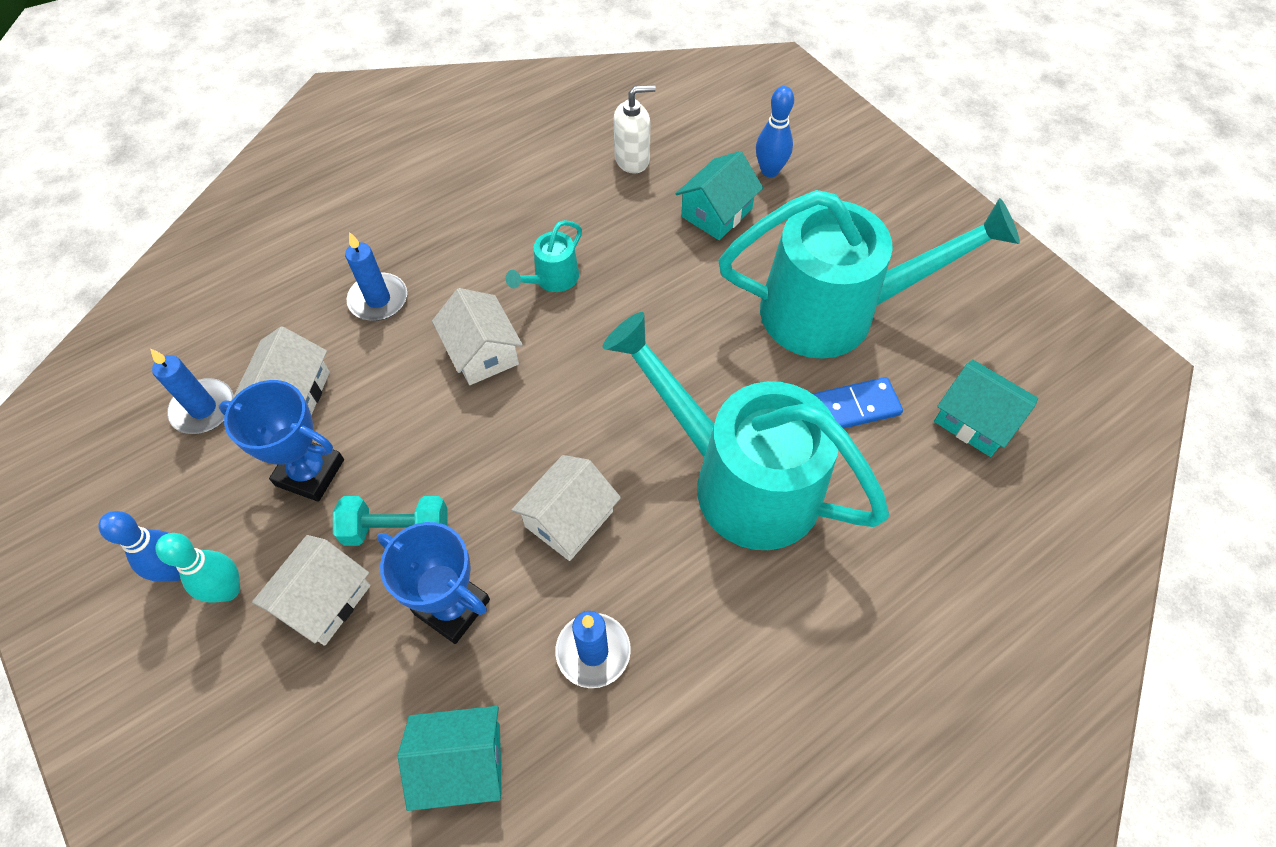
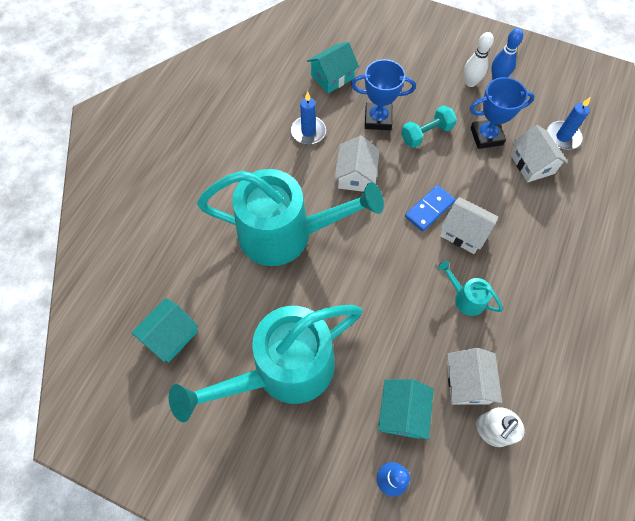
camera: 150 degrees right, 5 degrees up
(228, 590) = (470, 82): turquoise bowling pin -> white bowling pin
(324, 600) = (430, 97): white house -> white house (467, 382)
(378, 300) = (545, 232): blue candle -> none
(552, 279) = (465, 298): turquoise watering can -> turquoise watering can turned 60 degrees counterclockwise
(854, 407) = (244, 307): blue domino -> blue domino (429, 209)
(975, 420) = (171, 335): turquoise house -> turquoise house turned 60 degrees counterclockwise

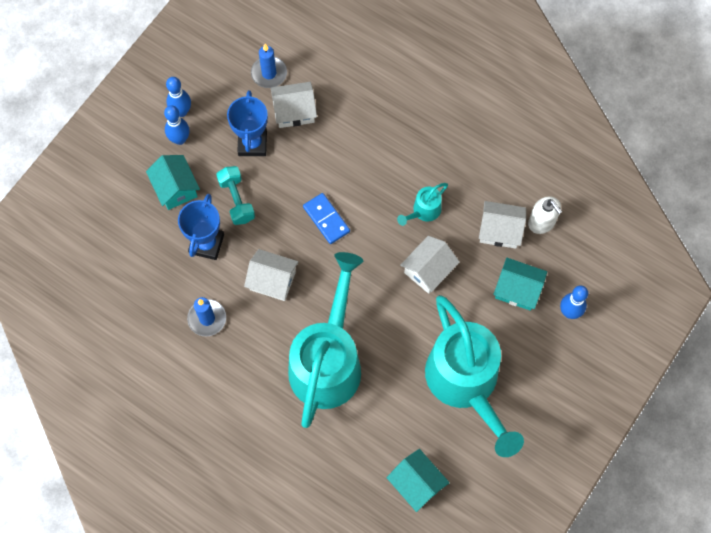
camera: 80 degrees left, 5 degrees up
(332, 77) = (136, 280): turquoise house -> turquoise house (175, 188)
(463, 232) = (357, 195): white house -> white house (428, 270)
(470, 82) = (180, 139): white bowling pin -> blue bowling pin

